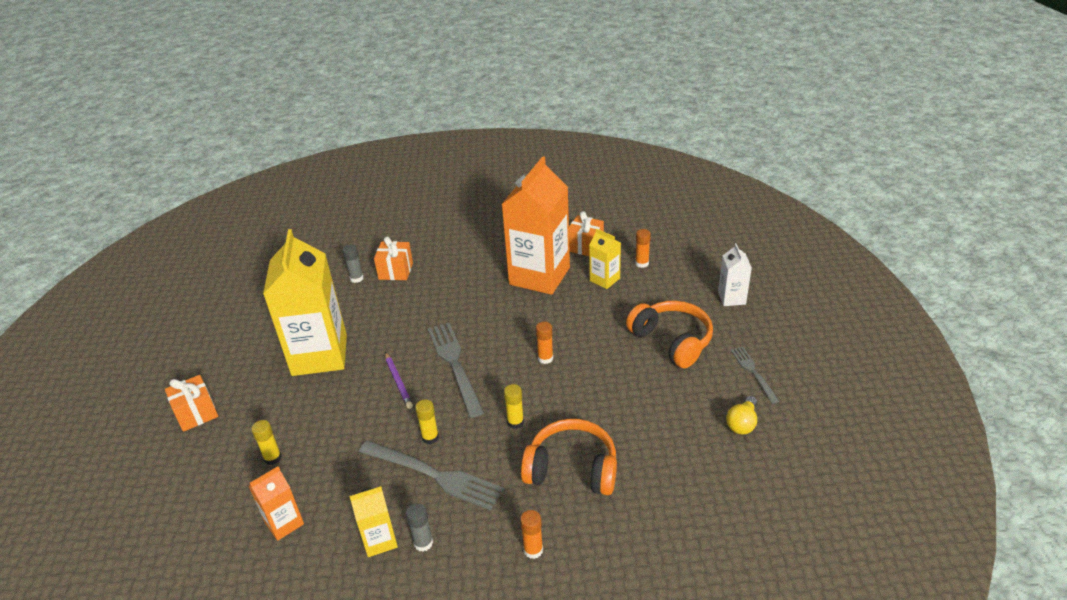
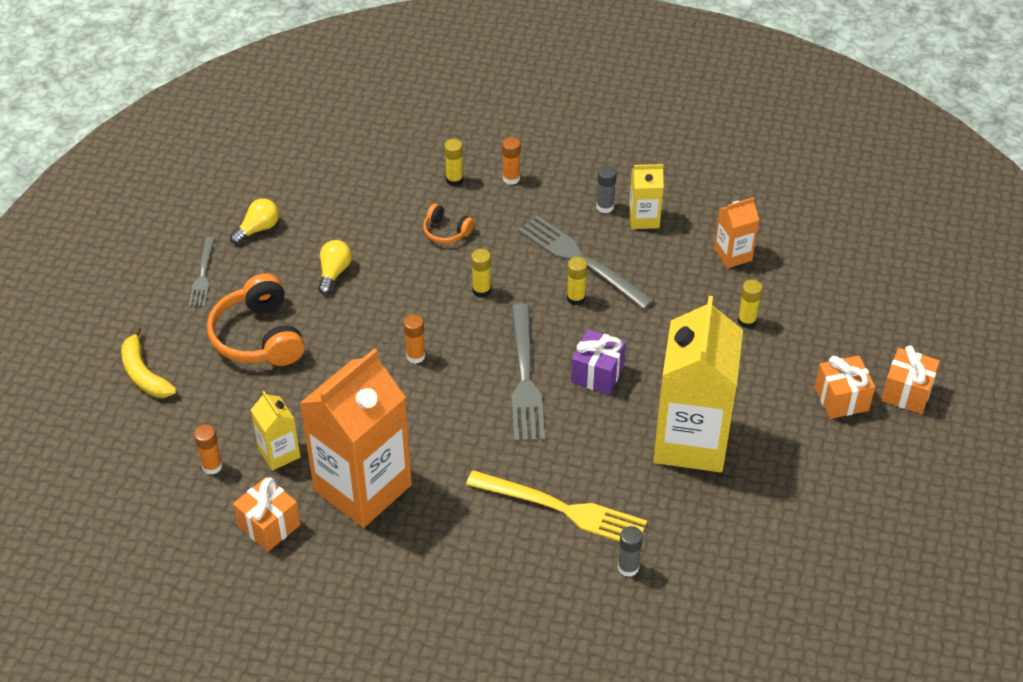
camera: 165 degrees left, 10 degrees up
(396, 271) = (566, 564): orange gift -> orange gift (906, 392)
(398, 382) = (597, 374): purple pencil -> purple gift
(405, 296) = (562, 509): none -> yellow fork
(572, 469) = (446, 231): orange headphones -> orange headphones, size x0.51
(591, 530) = (454, 180): none -> yellow glue stick
(649, 403) = (334, 273): none -> yellow light bulb
(731, 298) = (144, 374): white carton -> yellow banana

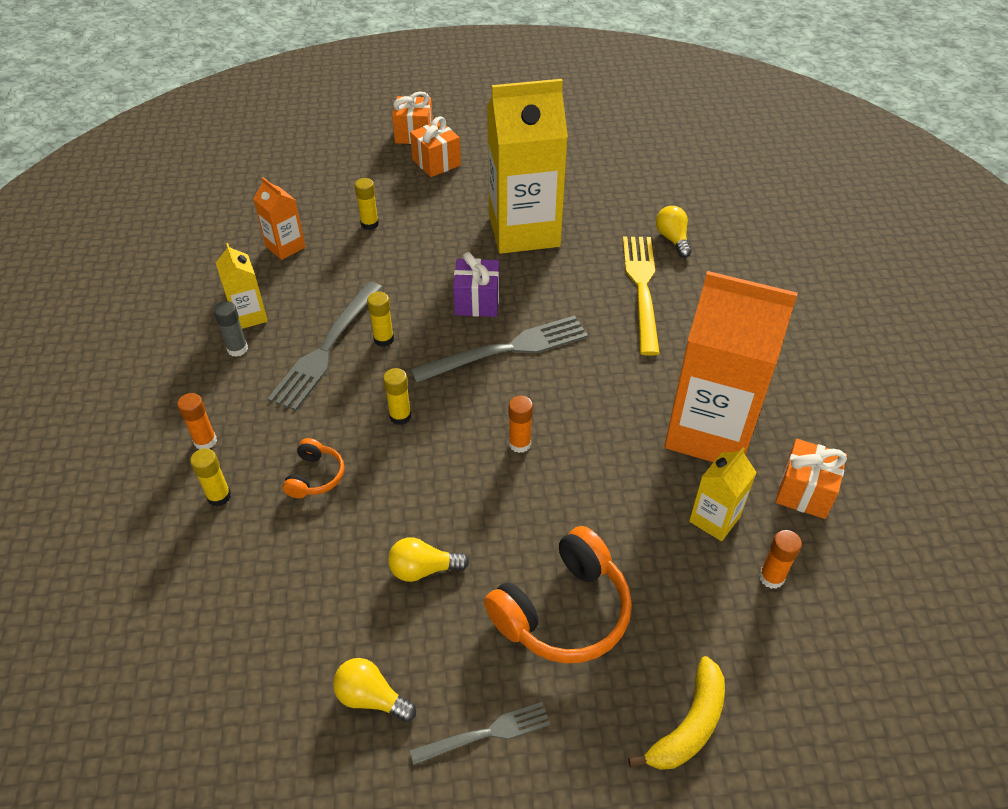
camera: 110 degrees left, 0 degrees up
(628, 567) = (672, 239): grey glue stick -> yellow light bulb

